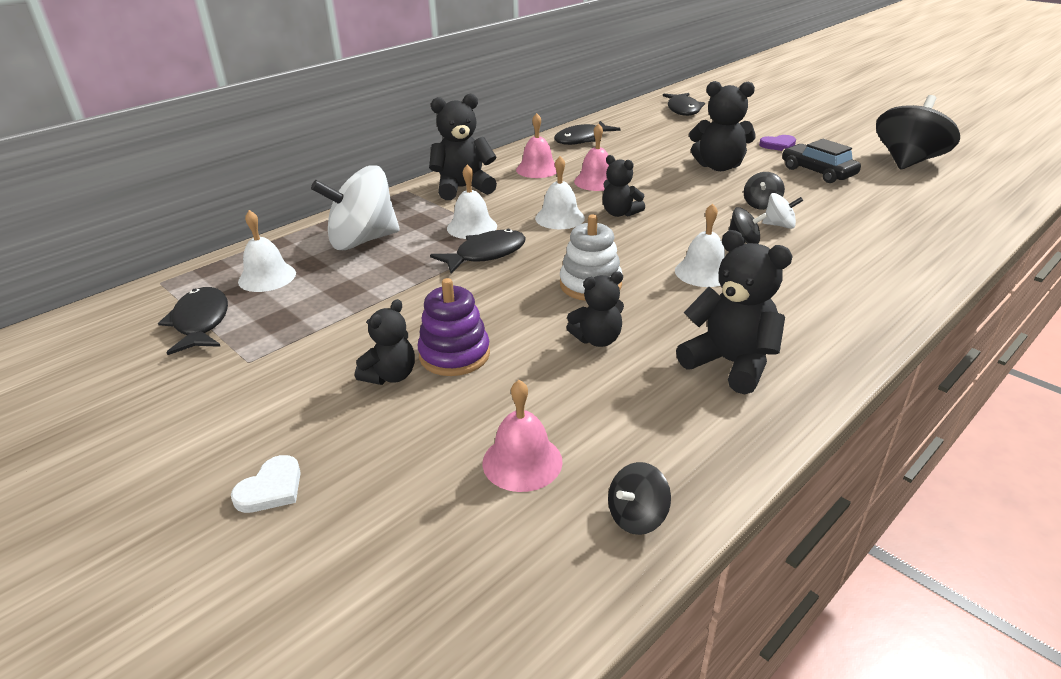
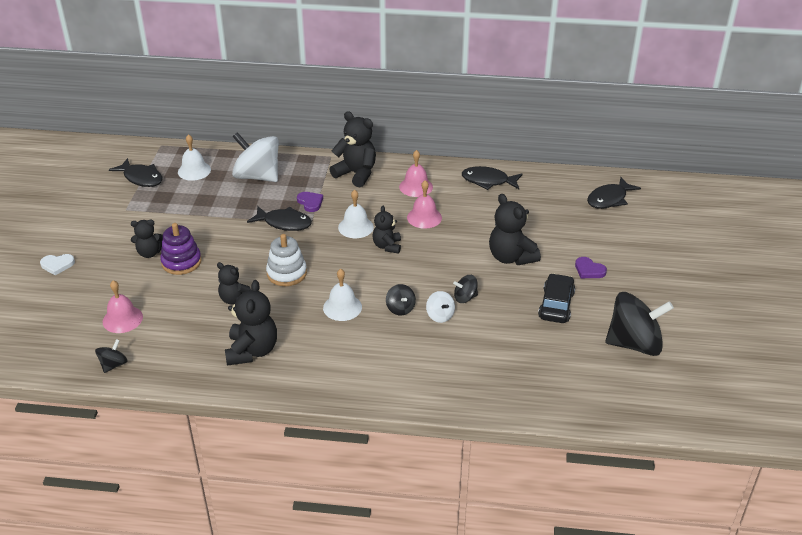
camera: 50 degrees right, 5 degrees up
(201, 322) = (141, 178): black fish -> black fish turned 90 degrees clockwise
(472, 227) = (310, 202): white bell -> purple heart
(637, 516) = (113, 365): black spinning top -> black spinning top turned 105 degrees clockwise

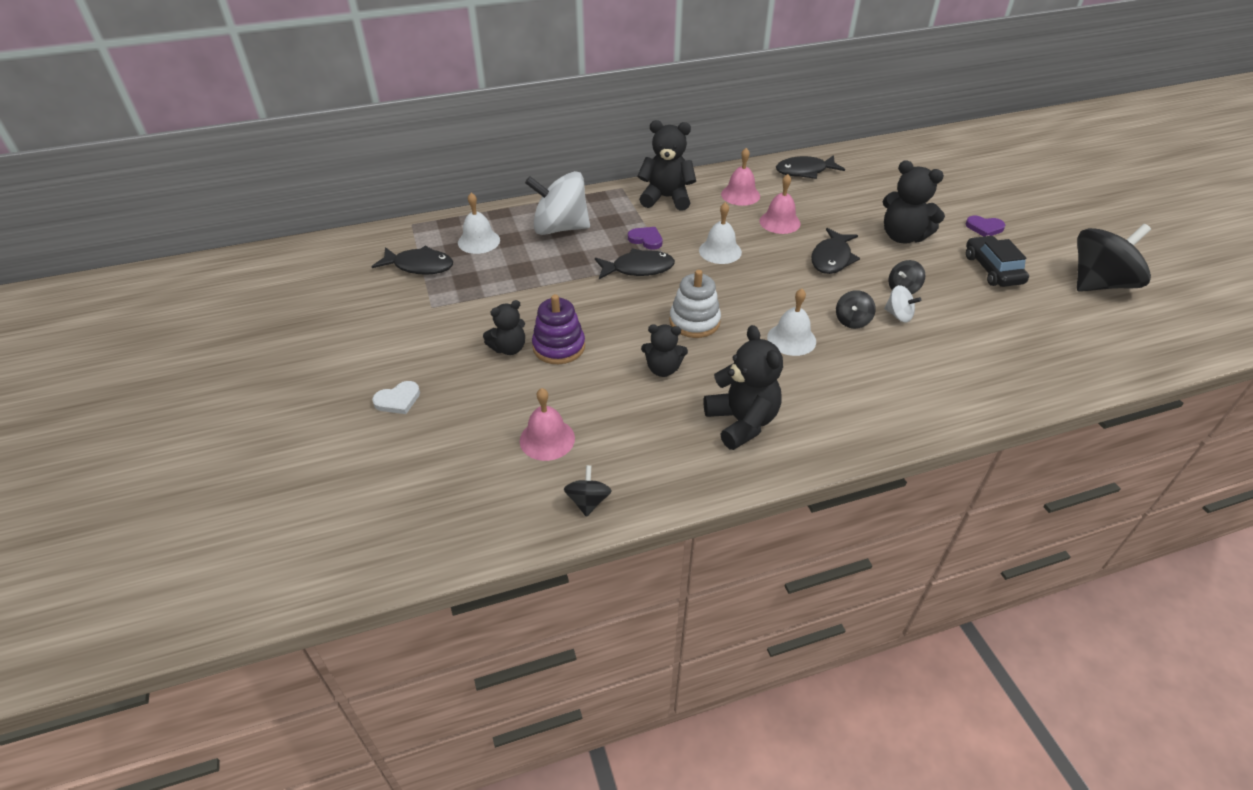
camera: 25 degrees left, 5 degrees up
(387, 246) = (772, 261): black teddy bear -> none
(400, 308) = (852, 321): black spinning top -> black spinning top turned 75 degrees clockwise
(609, 199) = (930, 159): black fish -> black fish (832, 258)

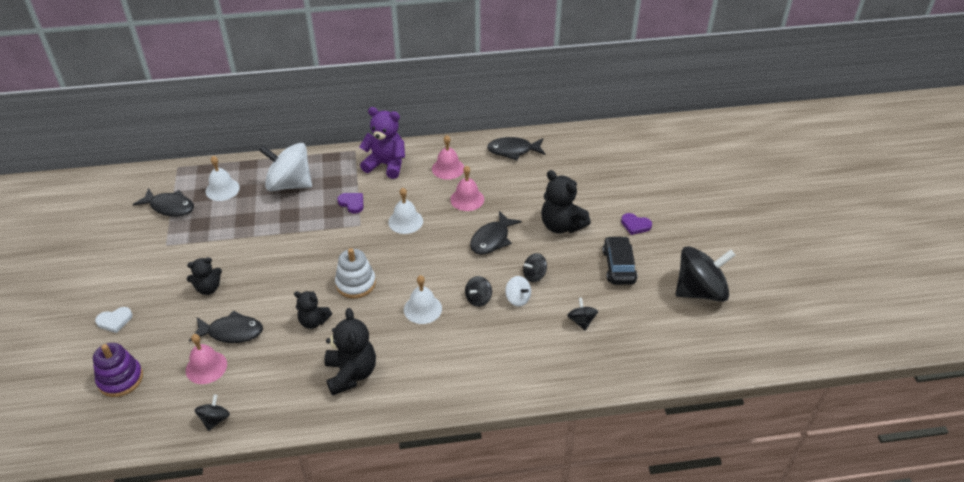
camera: 10 degrees right, 0 degrees up
(559, 347) = (245, 292): purple stacking toy -> purple stacking toy (120, 379)
(638, 269) = (334, 230): black fish -> black fish (231, 332)
(666, 198) = (386, 165): black teddy bear -> purple teddy bear
(987, 330) = (581, 321): none -> black spinning top

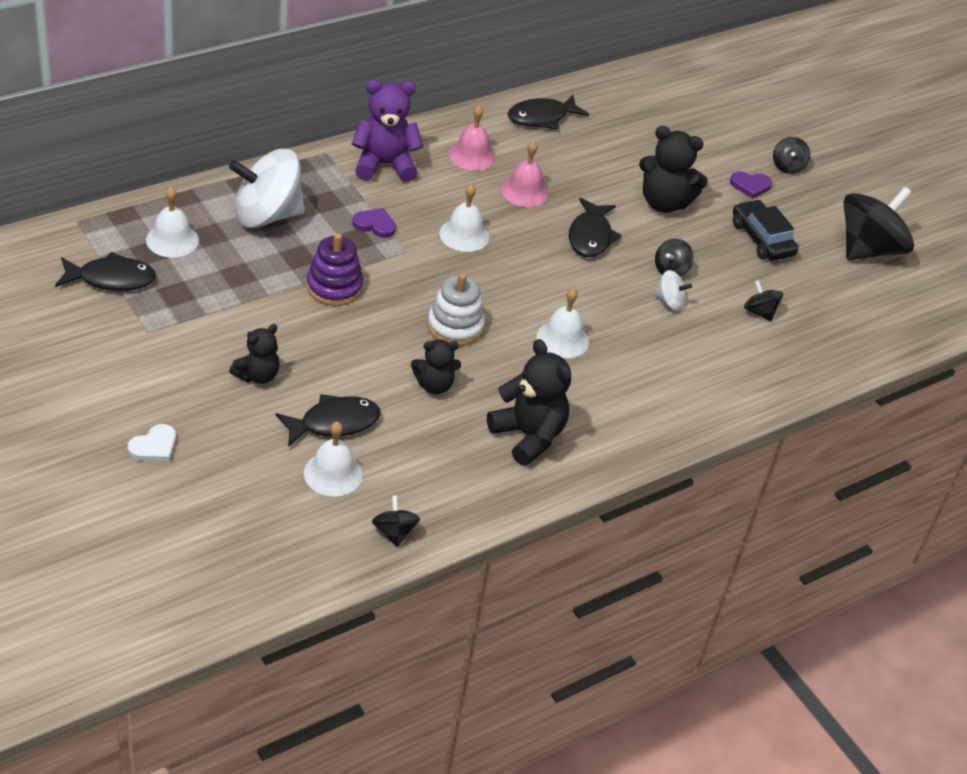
camera: 30 degrees left, 0 degrees up
(120, 379) = (225, 517): purple stacking toy -> purple stacking toy (334, 287)
(206, 367) = (333, 473): pink bell -> white bell
(478, 299) = (622, 312): black spinning top -> black spinning top (787, 166)

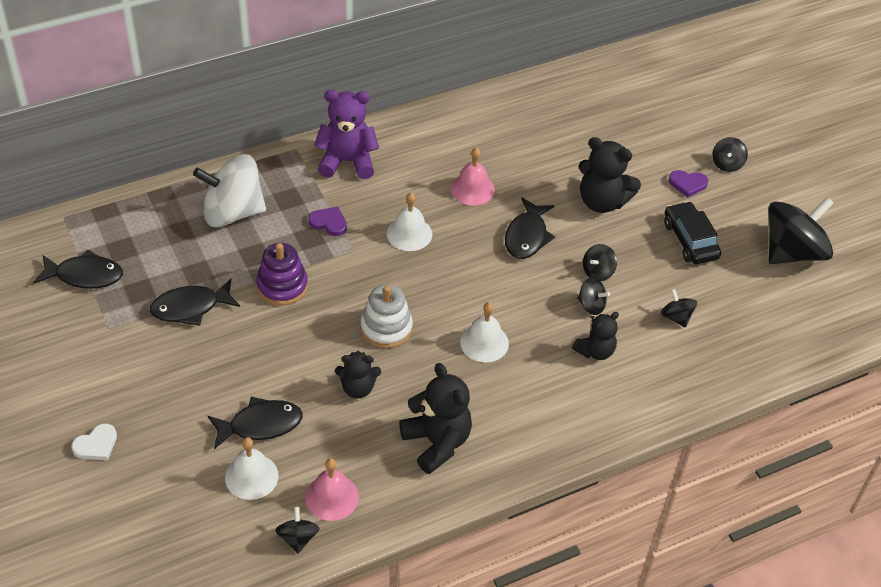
camera: 10 degrees right, 5 degrees up
(172, 240) = (144, 237): white bell -> none
(257, 375) = (199, 375): black teddy bear -> black teddy bear (595, 351)
(472, 155) = (429, 152): pink bell -> pink bell (332, 497)
(542, 117) = (500, 113): black fish -> black fish (190, 307)
(669, 302) = (591, 305): white spinning top -> black spinning top

